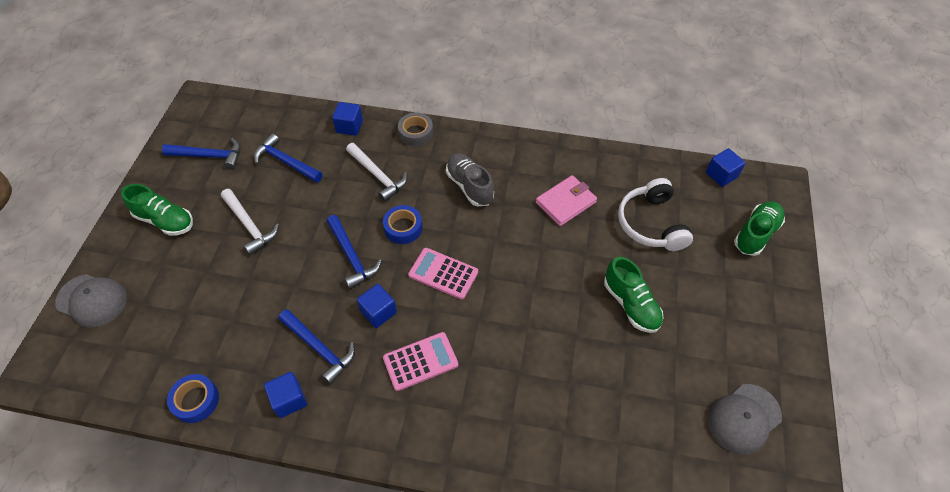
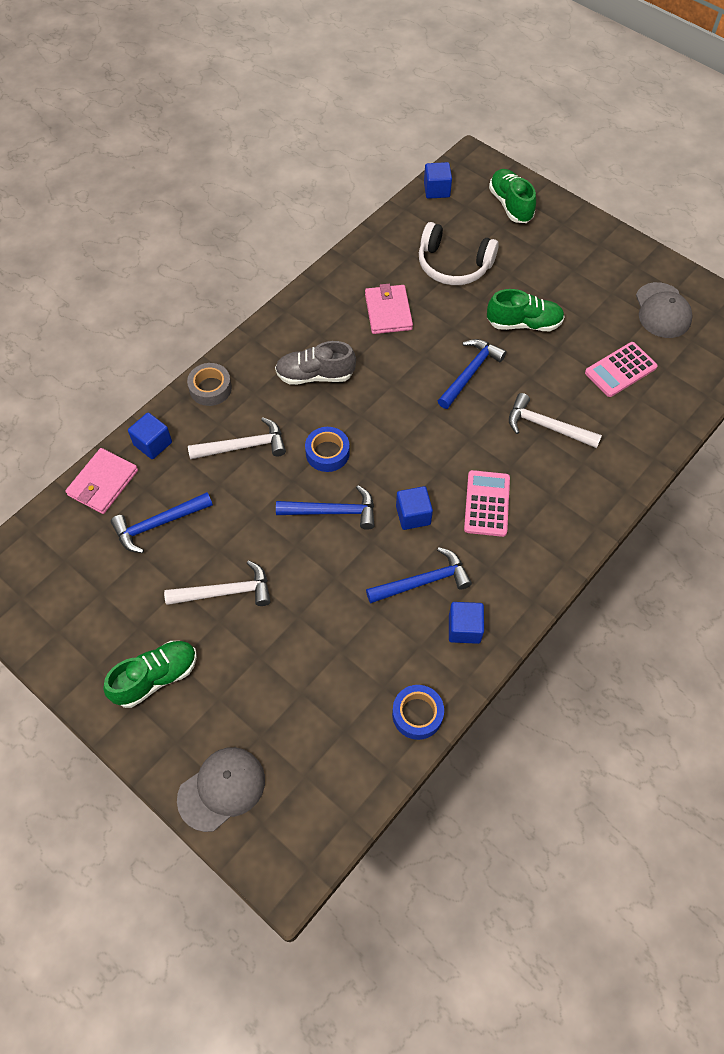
camera: 60 degrees left, 5 degrees up
(209, 156) = (88, 600): blue hammer -> blue hammer (470, 373)
(303, 118) = (103, 483): none -> pink wallet
(443, 273) = (404, 444): pink calculator -> pink calculator (620, 370)
(531, 373) = (546, 426): none -> white hammer

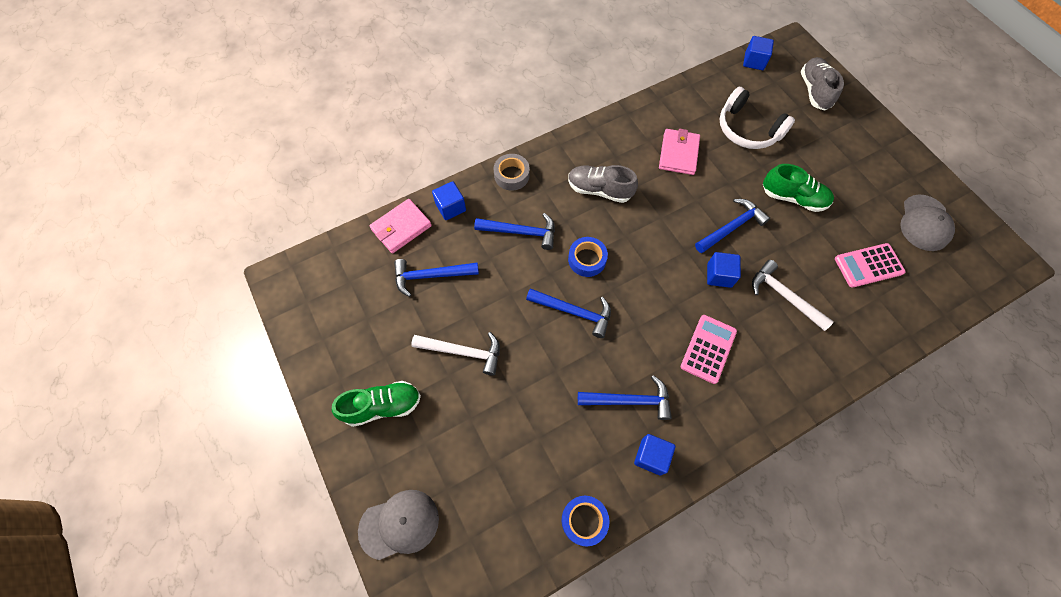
camera: 20 degrees right, 5 degrees up
(243, 446) = (521, 232): white hammer -> blue hammer
(413, 515) = (640, 338): blue cube -> blue cube (719, 275)
(510, 205) = (814, 91): green shoe -> grey shoe

